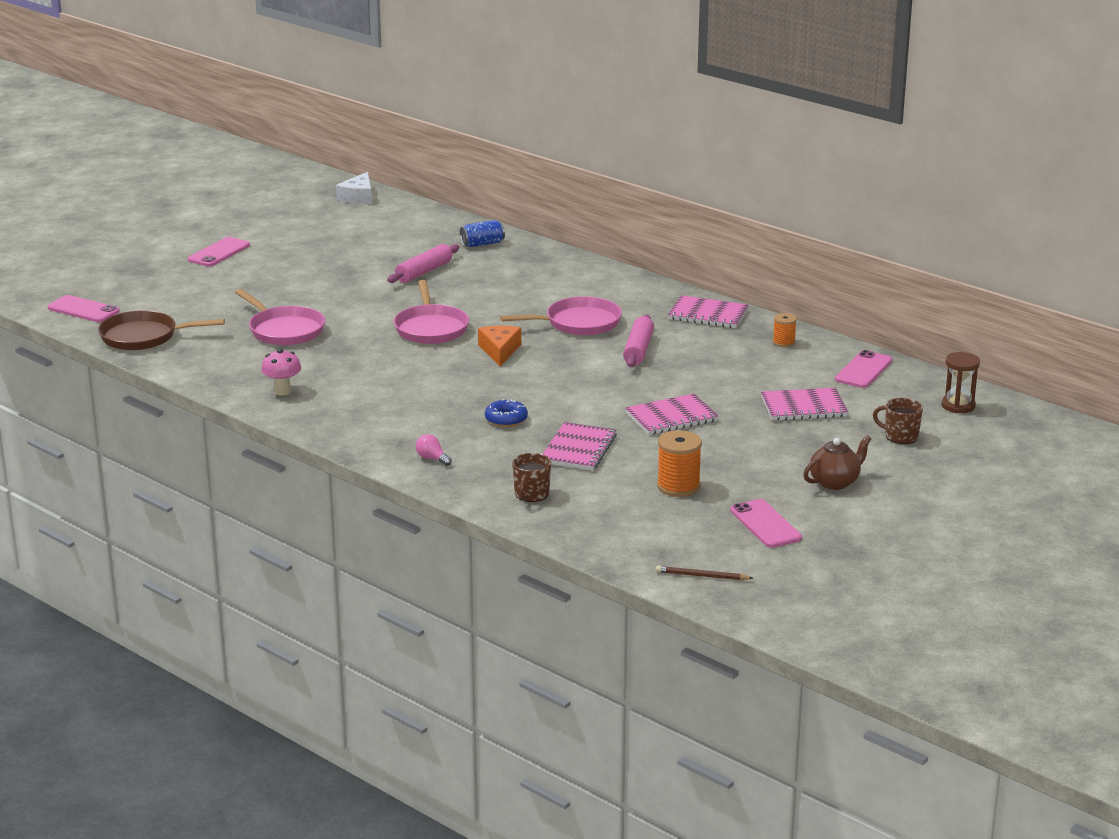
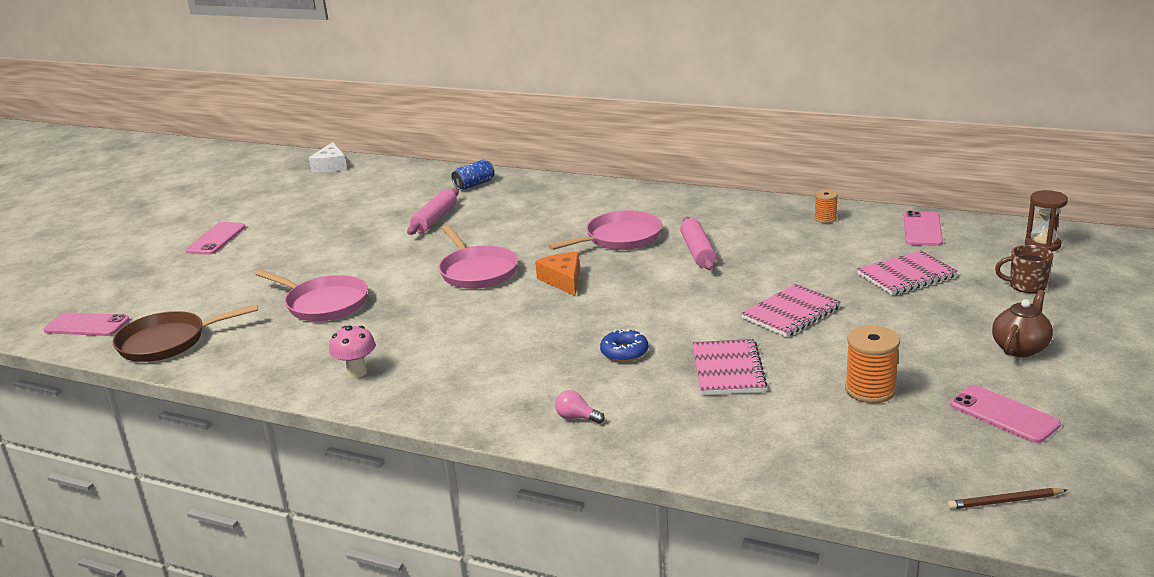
camera: 15 degrees left, 0 degrees up
(531, 494) = (721, 438): brown mug -> none
(708, 314) = (733, 207): pink notebook -> none

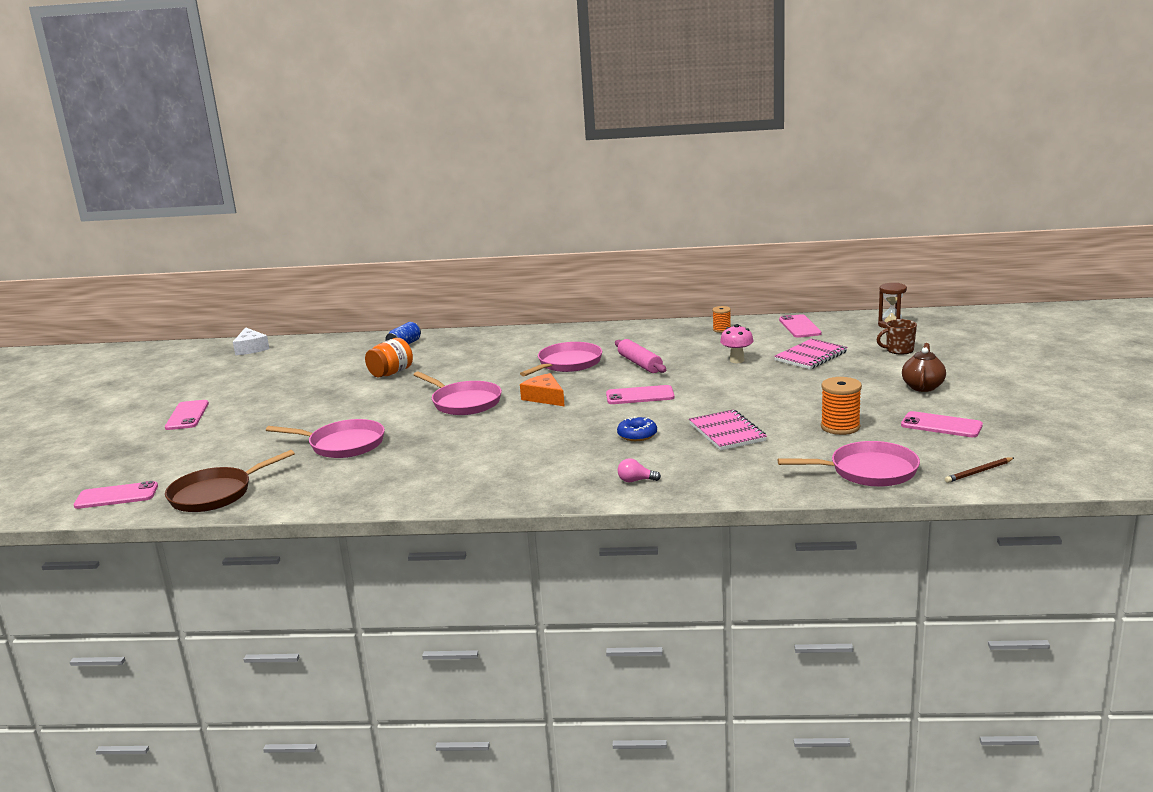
camera: 20 degrees left, 5 degrees down
(357, 372) = (420, 484): pink mushroom -> pink mushroom (737, 360)
(435, 219) = (391, 373): pink rolling pin -> orange jar
(666, 297) = (640, 396): none -> pink phone
(790, 313) = (745, 391): pink notebook -> none
(859, 466) = (868, 471): none -> pink pan

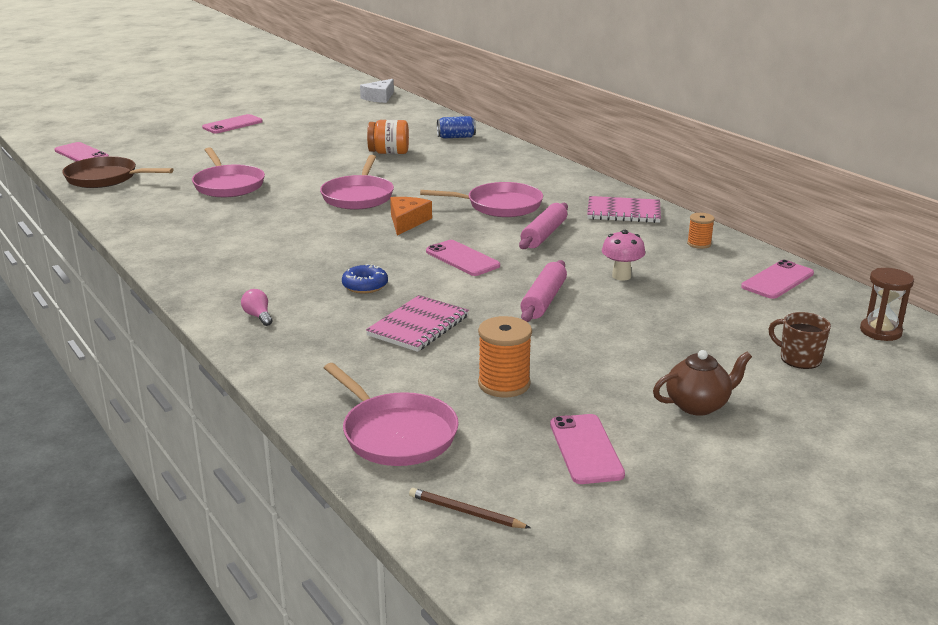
camera: 50 degrees right, 5 degrees up
(741, 389) = (544, 300): none -> pink rolling pin
(810, 356) = (694, 311): pink notebook -> pink notebook (623, 212)

